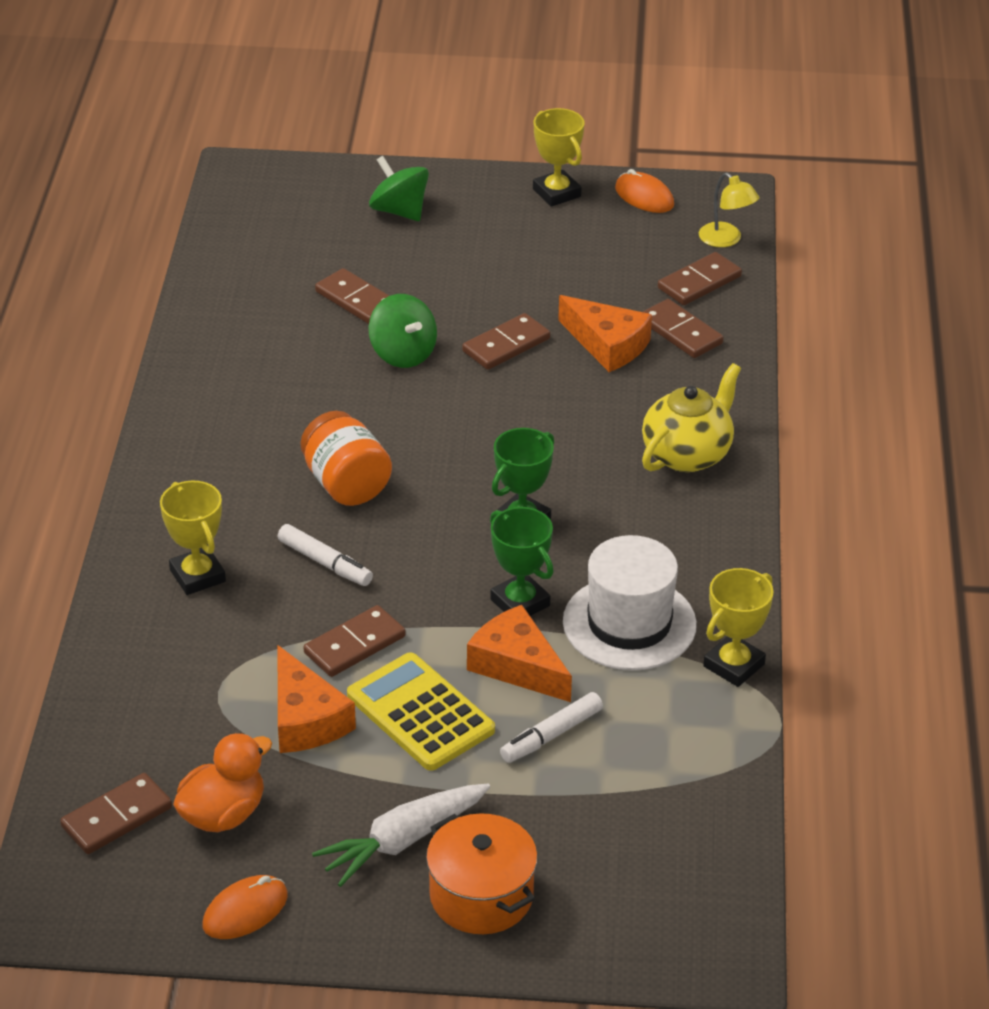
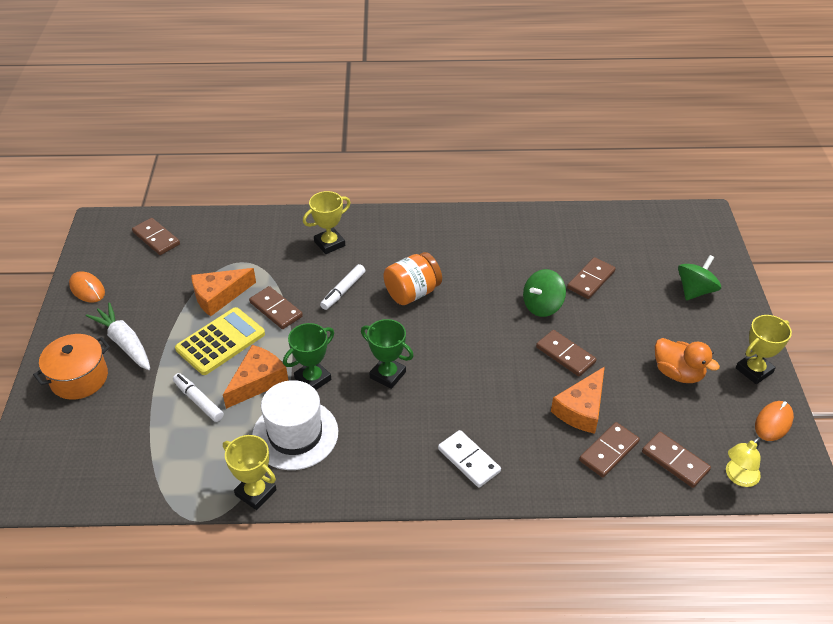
camera: 85 degrees right, 5 degrees up
(223, 814) = (153, 274): orange duck -> orange duck (678, 373)
(687, 454) = (469, 460): yellow teapot -> white domino

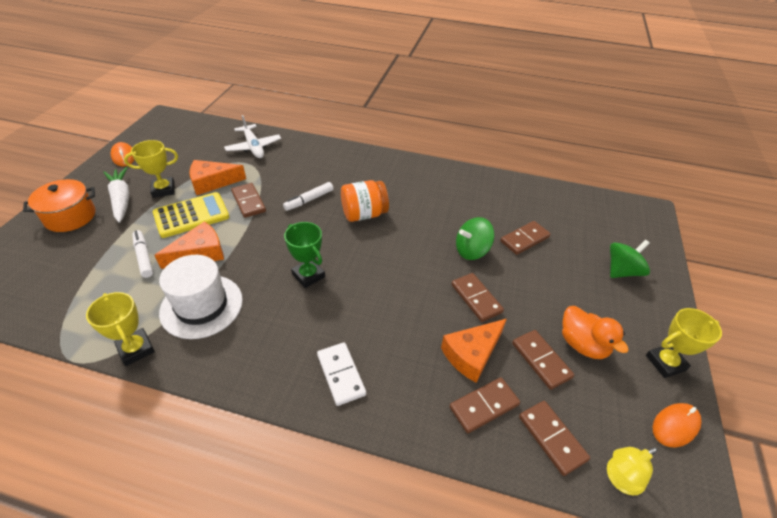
camera: 15 degrees right, 0 degrees up
(156, 238) = (195, 134): brown domino -> brown domino (541, 360)
(240, 239) = (253, 147): none -> white plane
(313, 379) = (244, 263): green trophy -> none
(329, 243) = (318, 164): yellow trophy -> yellow trophy (163, 190)

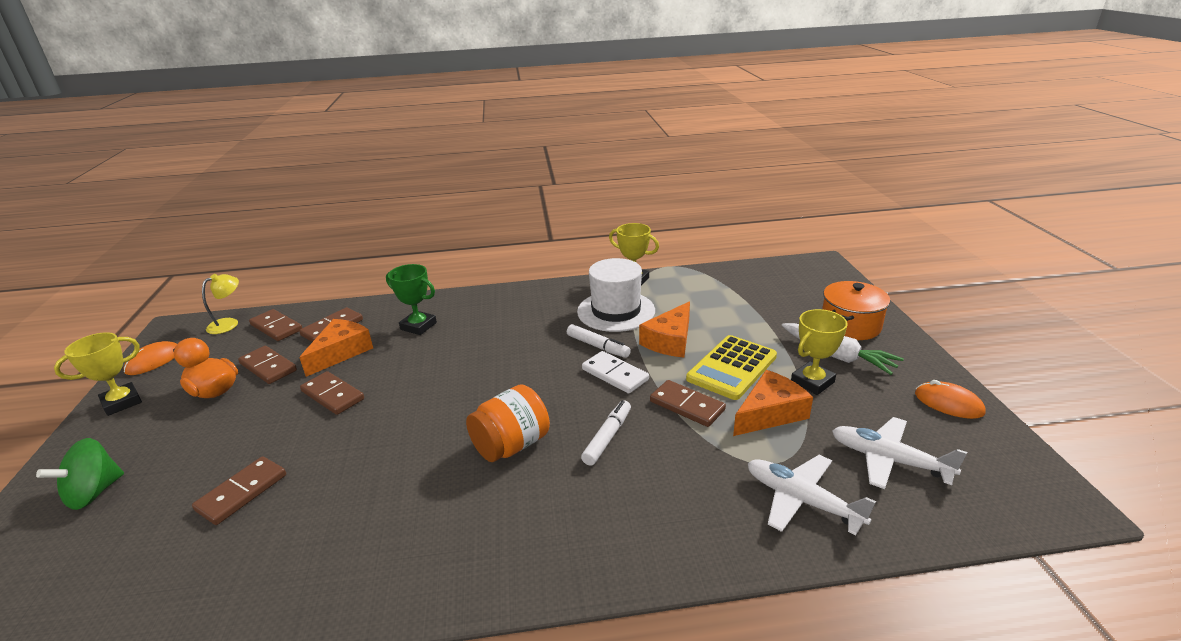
camera: 160 degrees right, 15 degrees down
(144, 257) = (718, 322): white marker -> white marker (598, 346)
(195, 147) = (888, 460): none -> white plane
(308, 275) = (536, 358): green trophy -> green trophy (418, 326)
(341, 374) = (460, 311): white domino -> white domino (615, 374)
(471, 251) = (334, 447): green spinning top -> none

